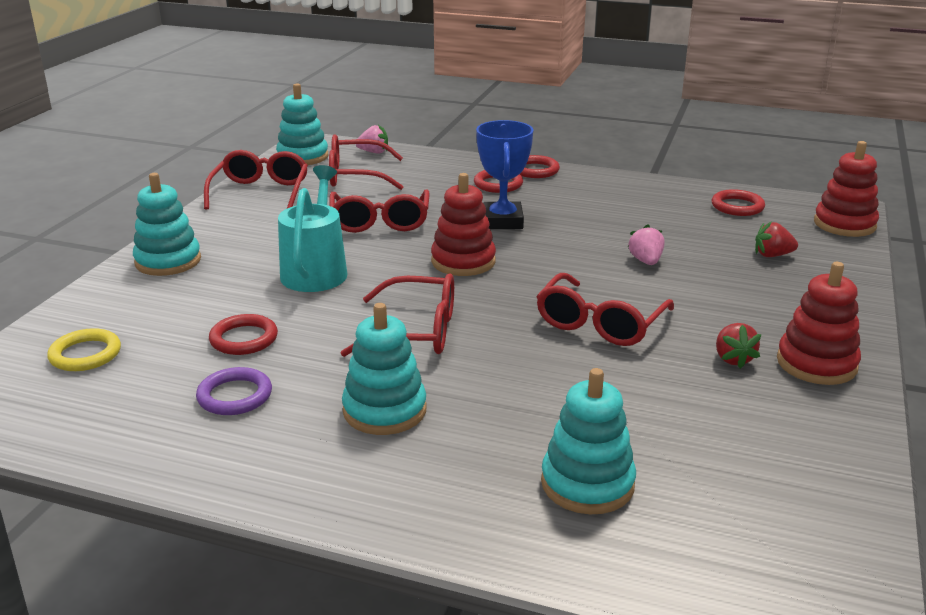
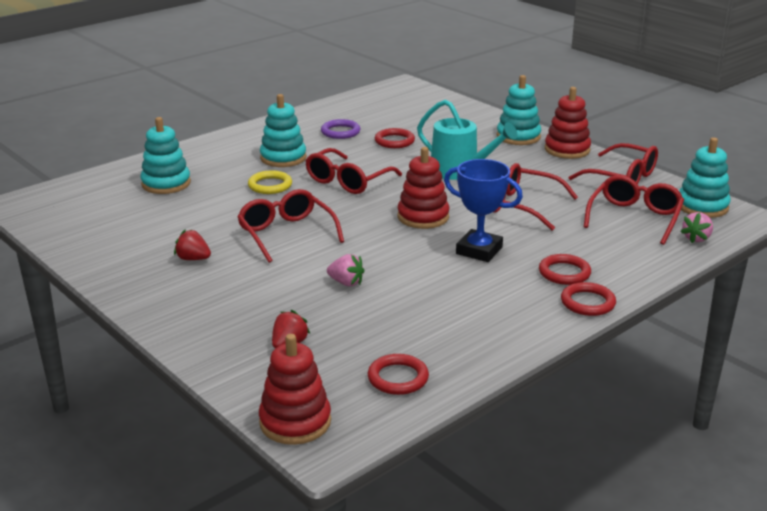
camera: 120 degrees right, 0 degrees up
(85, 354) = (421, 110): yellow ring -> yellow ring (270, 185)
(816, 364) = (149, 283): red stacking toy -> red stacking toy (567, 150)

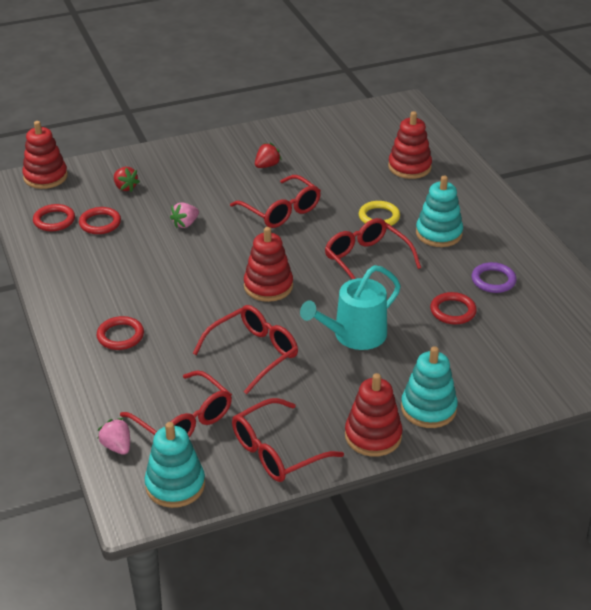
camera: 110 degrees right, 10 degrees up
(166, 183) = (409, 167): turquoise stacking toy -> red stacking toy
(286, 234) = (281, 211): red glasses -> red glasses turned 60 degrees clockwise
(479, 250) = (188, 301): blue trophy -> none
(587, 302) = (69, 332): red ring -> red ring (100, 223)

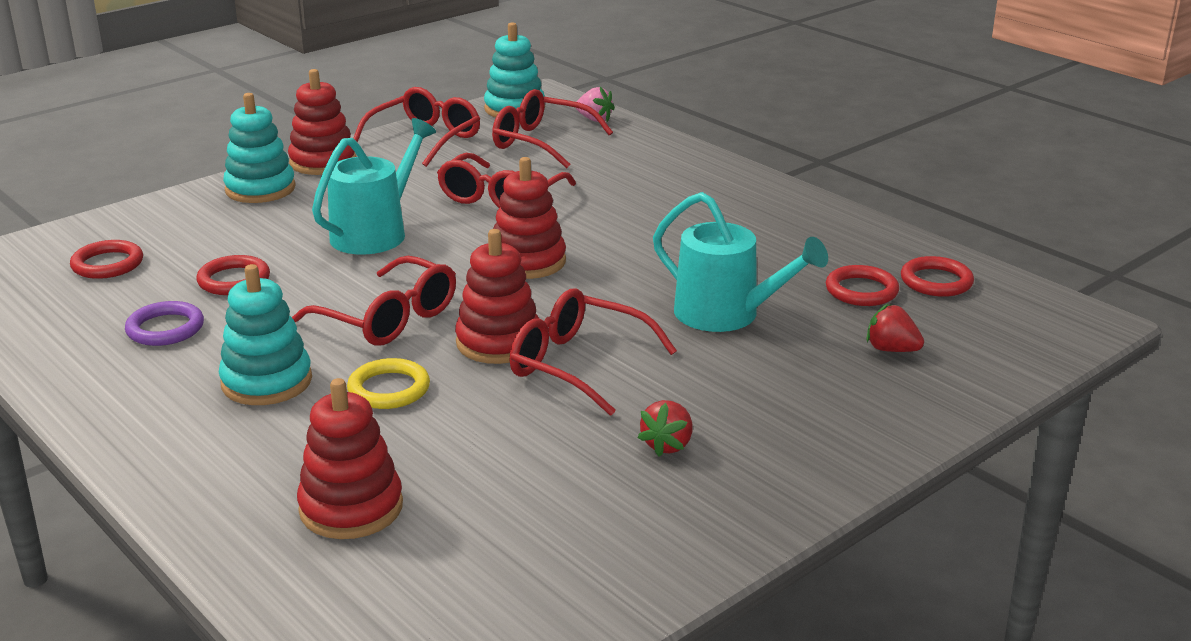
camera: 160 degrees right, 10 degrees down
(45, 177) = (1050, 339): red stacking toy -> red stacking toy (498, 342)
(120, 336) = (681, 186): red ring -> red ring (107, 264)
(185, 224) = (725, 314): pink strawberry -> turquoise watering can

